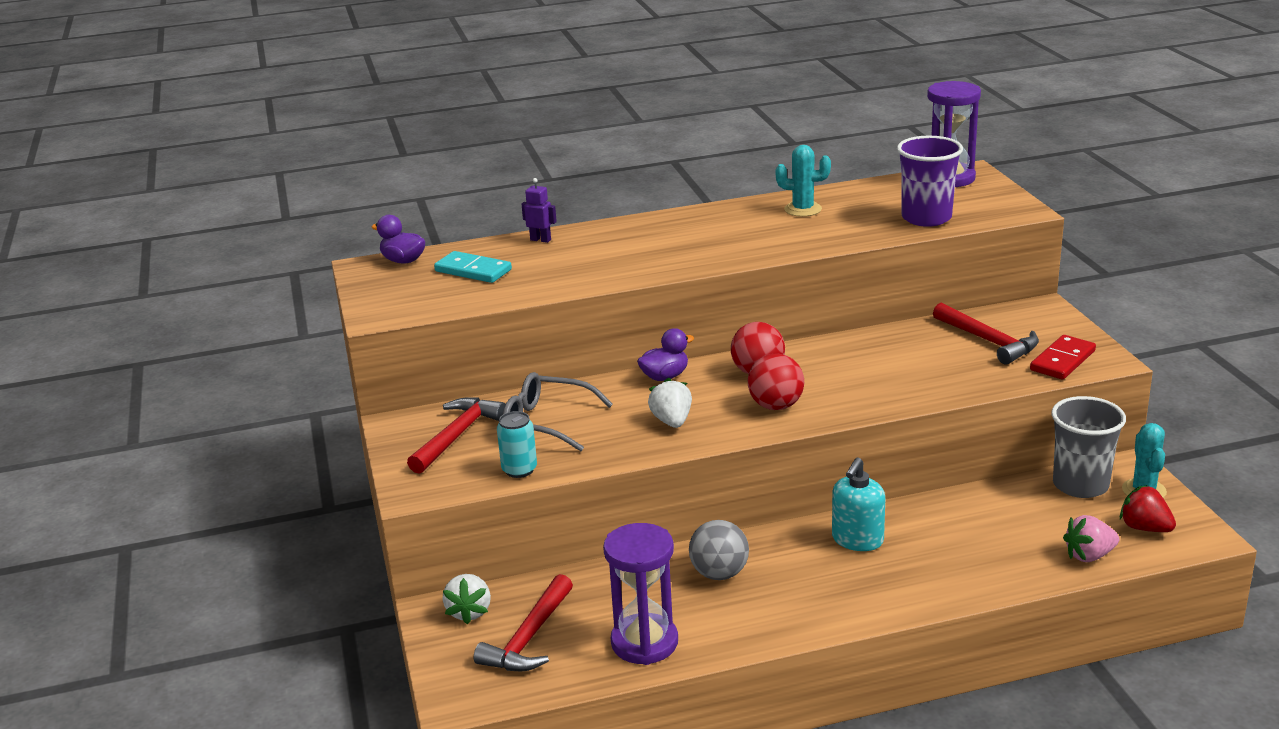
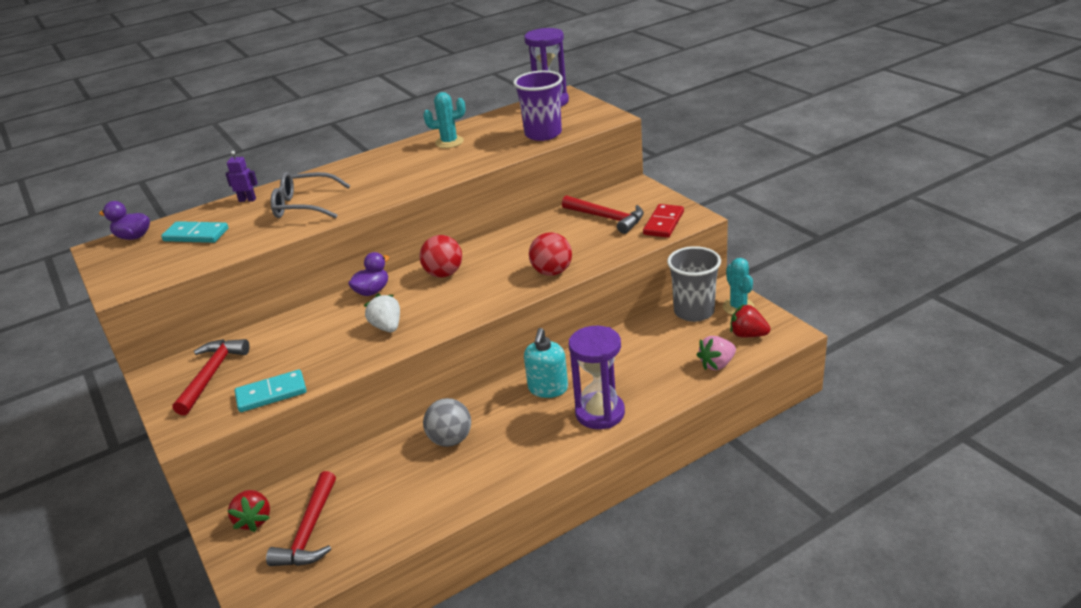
camera: 15 degrees left, 5 degrees up
(469, 612) = (254, 520): white strawberry -> red strawberry
(519, 470) = (271, 394): turquoise can -> turquoise domino
(547, 422) = (285, 348): grey glasses -> grey glasses (304, 205)
(644, 642) = (406, 512): purple hourglass -> purple hourglass (600, 413)
(776, 406) = (465, 298): red ball -> red ball (552, 272)

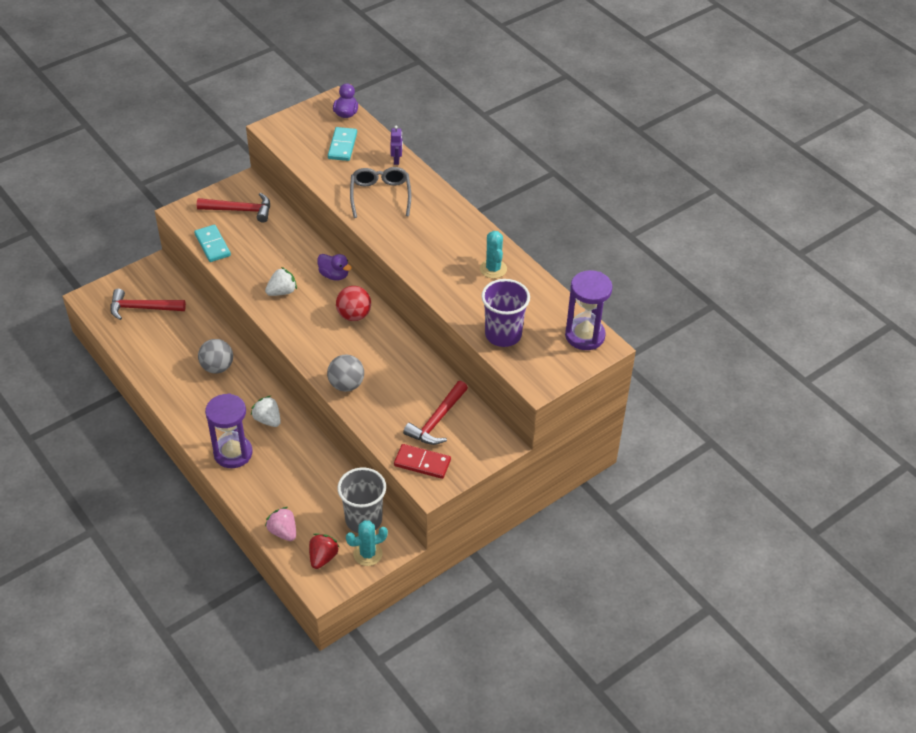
camera: 80 degrees right, 15 degrees up
(254, 520) = (158, 279): red strawberry -> none
(548, 389) = (268, 420): turquoise soap dispenser -> white strawberry
(552, 272) = (346, 385): red ball -> grey ball

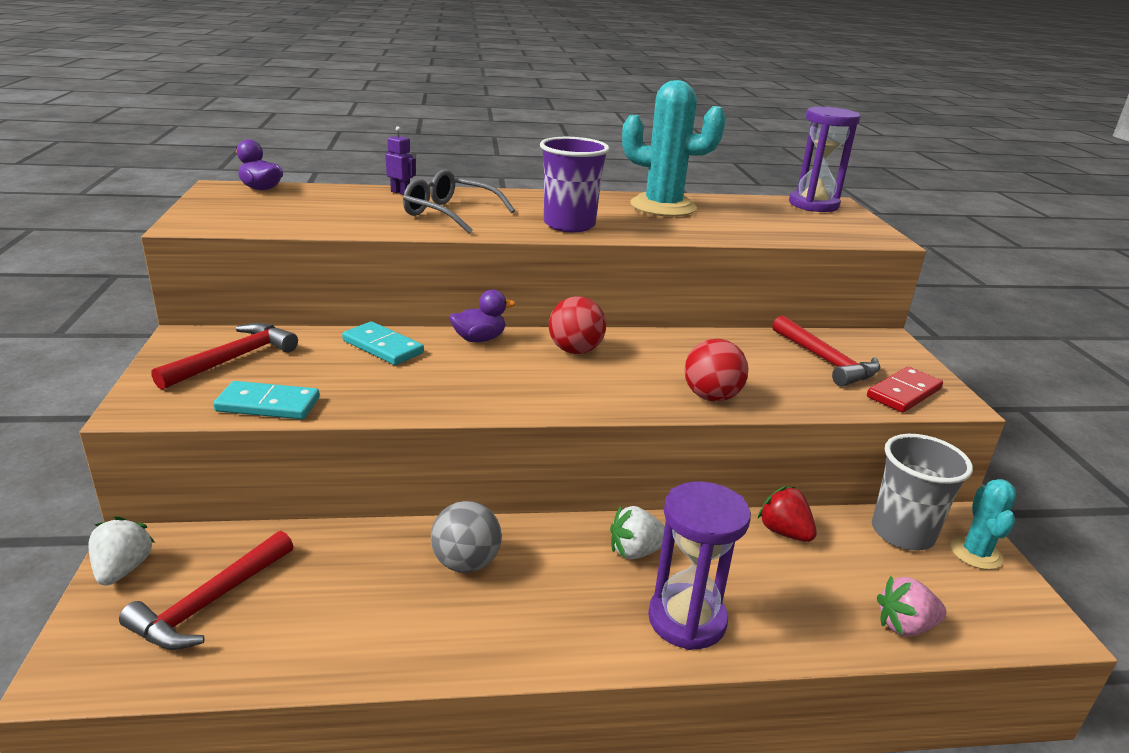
camera: 60 degrees left, 20 degrees down
(282, 292) = (461, 383): white strawberry -> white strawberry (123, 569)
(323, 557) = (975, 601): red strawberry -> red strawberry (784, 532)
(342, 146) = (316, 205): turquoise domino -> turquoise domino (382, 347)
(346, 385) = (711, 397): grey ball -> red ball
(493, 269) = (663, 207): turquoise cactus -> turquoise cactus, size x1.80
(503, 334) = (783, 230): purple cup -> purple cup (569, 225)

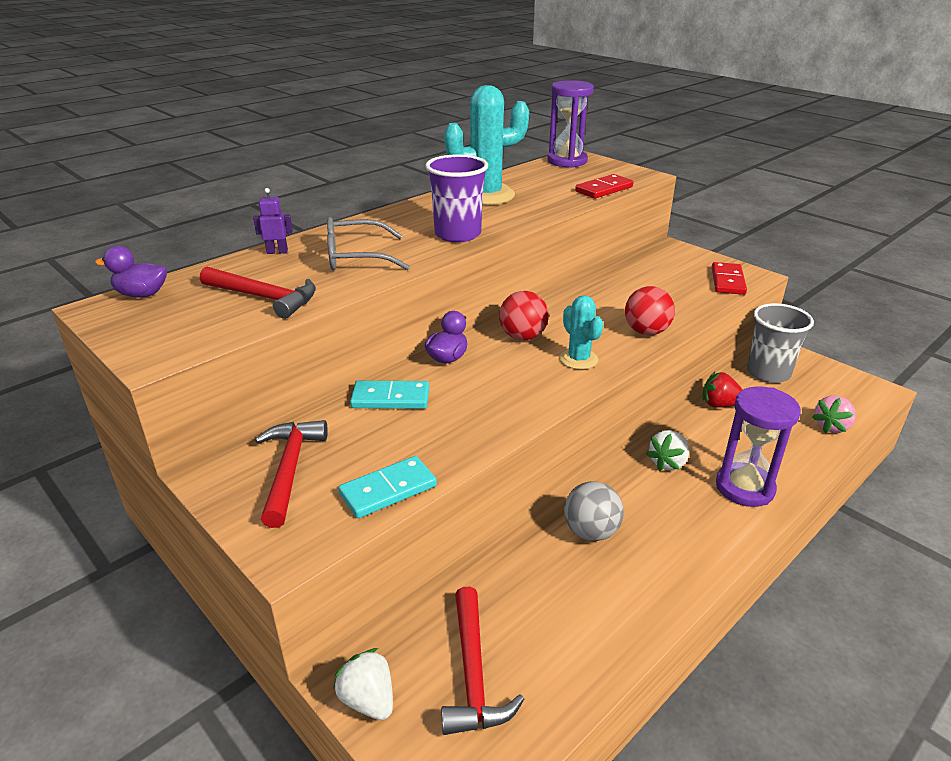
camera: 35 degrees left, 5 degrees up
(803, 236) = (604, 189): none -> red domino
(825, 361) = (664, 277): red hammer -> red hammer (264, 298)
(975, 553) = (809, 366): turquoise cactus -> turquoise cactus (578, 359)

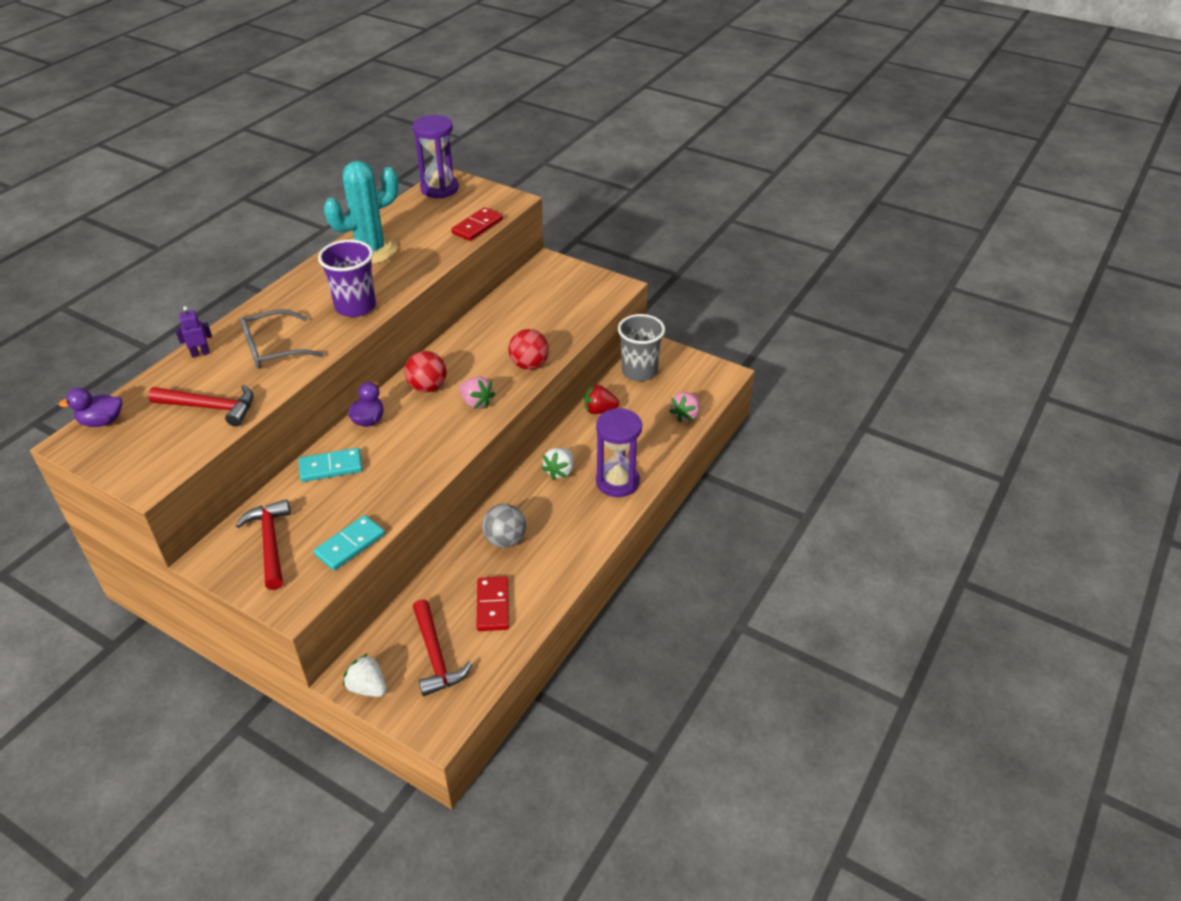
camera: 15 degrees left, 10 degrees up
(578, 359) = (476, 403): turquoise cactus -> pink strawberry
(728, 281) = (596, 297): red domino -> red domino (493, 605)

